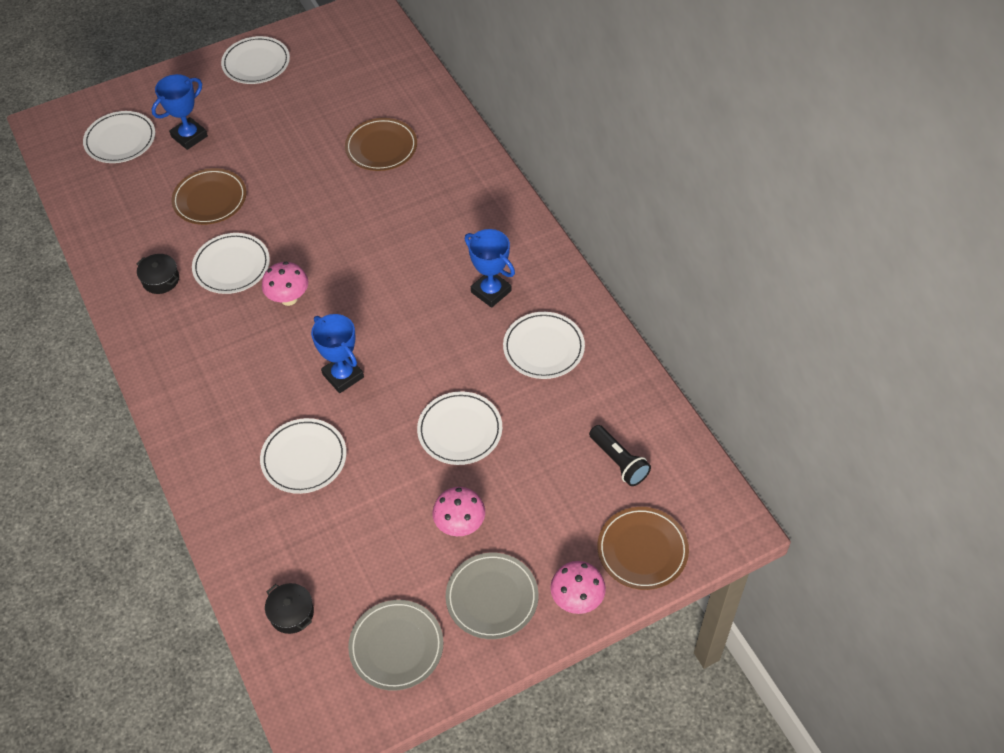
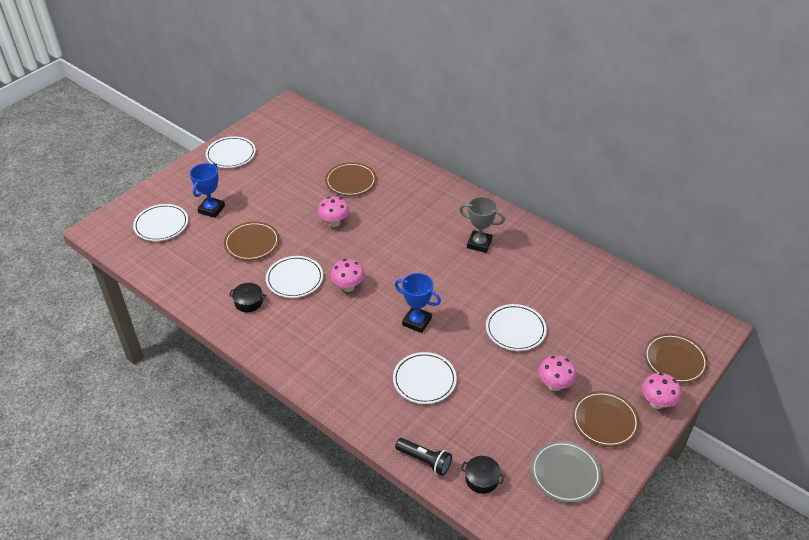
camera: 25 degrees left, 10 degrees down
(325, 202) = (334, 223): none -> pink mushroom
(491, 291) = (479, 244): blue trophy -> grey trophy
(492, 597) = (604, 421): grey plate -> brown plate
(543, 348) = (534, 266): white plate -> none
(619, 461) = (625, 315): black flashlight -> black flashlight (425, 460)

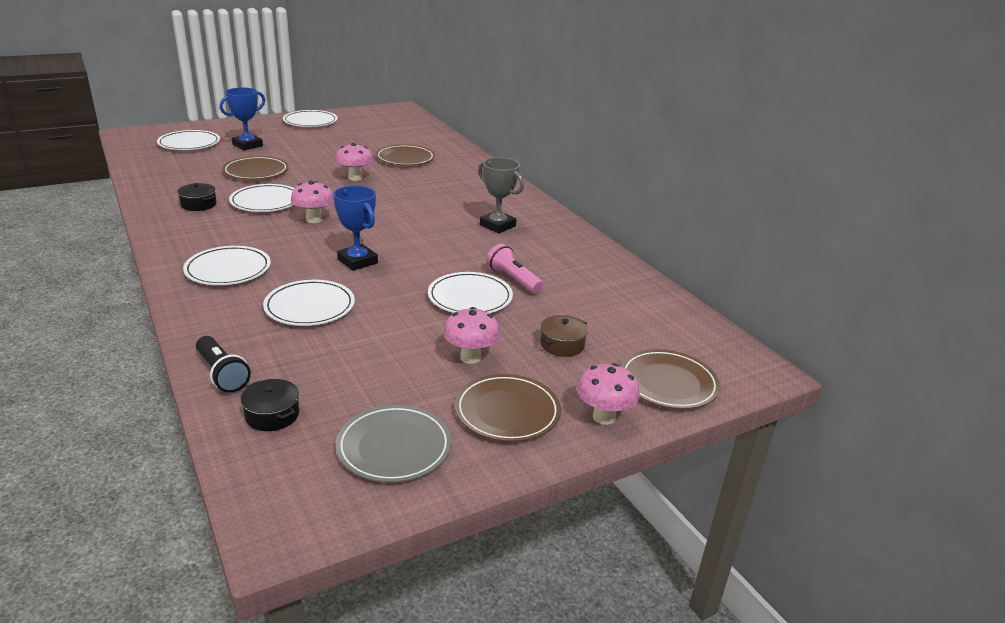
camera: 20 degrees right, 15 degrees down
(339, 365) = (228, 269): none -> white plate
(529, 300) = (513, 280): none -> pink flashlight
(598, 352) = (562, 345): none -> brown pot

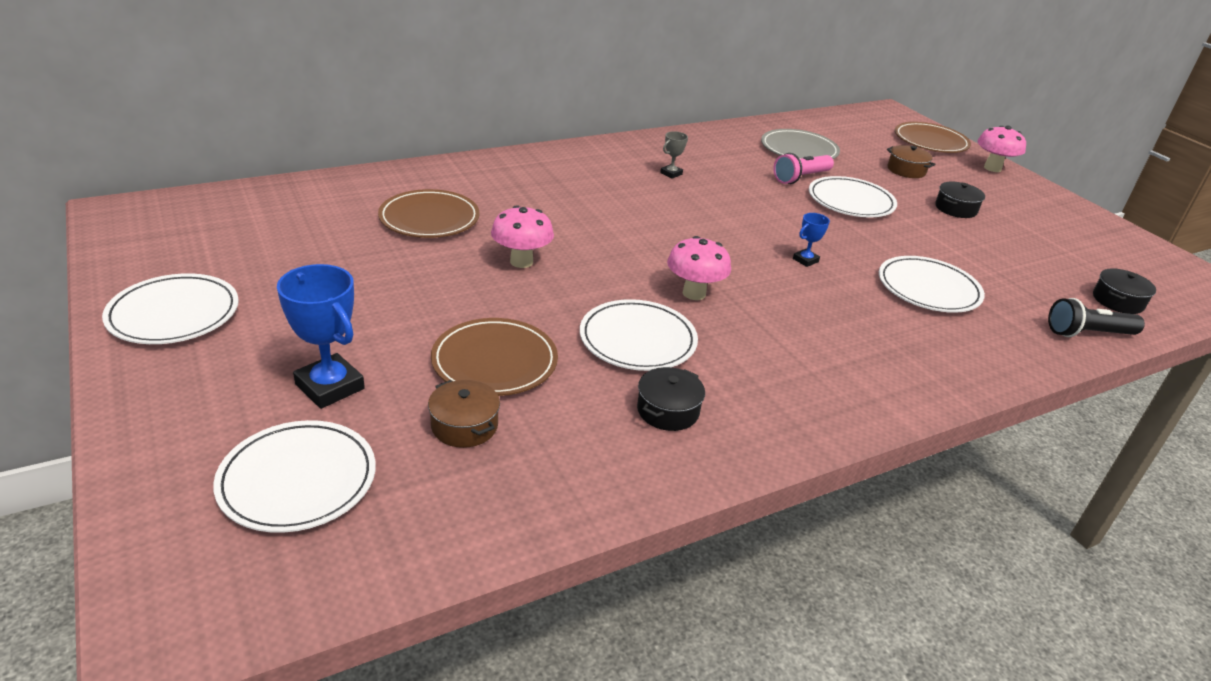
camera: 90 degrees left, 5 degrees up
(208, 166) = (464, 426): none -> brown pot
(222, 374) = (1087, 333): black flashlight -> black flashlight turned 150 degrees counterclockwise
(228, 269) = (878, 353): white plate -> none
(357, 261) = (805, 260): blue trophy -> blue trophy, size x0.51
(394, 447) = (1101, 246): grey plate -> grey plate (799, 150)
(470, 357) = (955, 209): pink mushroom -> black pot
(497, 225) = (671, 173): grey trophy -> grey trophy, size x0.51
(507, 411) = (1017, 200): brown plate -> none

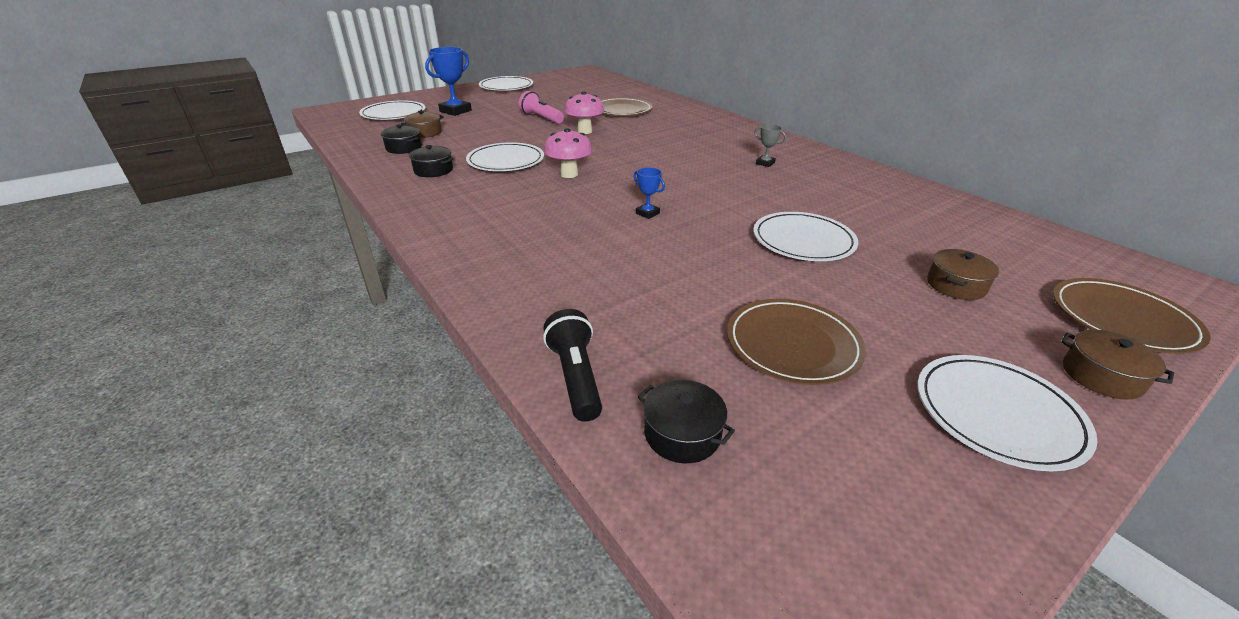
camera: 85 degrees right, 0 degrees up
(494, 361) = (478, 133): brown plate -> brown plate (792, 345)
(799, 150) = (911, 217): grey plate -> none
(801, 178) = (831, 216): pink flashlight -> pink flashlight (541, 118)
(928, 289) = (629, 271): white plate -> white plate (997, 414)
(955, 209) = (868, 314): black pot -> black pot (404, 148)
(992, 168) = (1101, 376): pink mushroom -> brown pot

